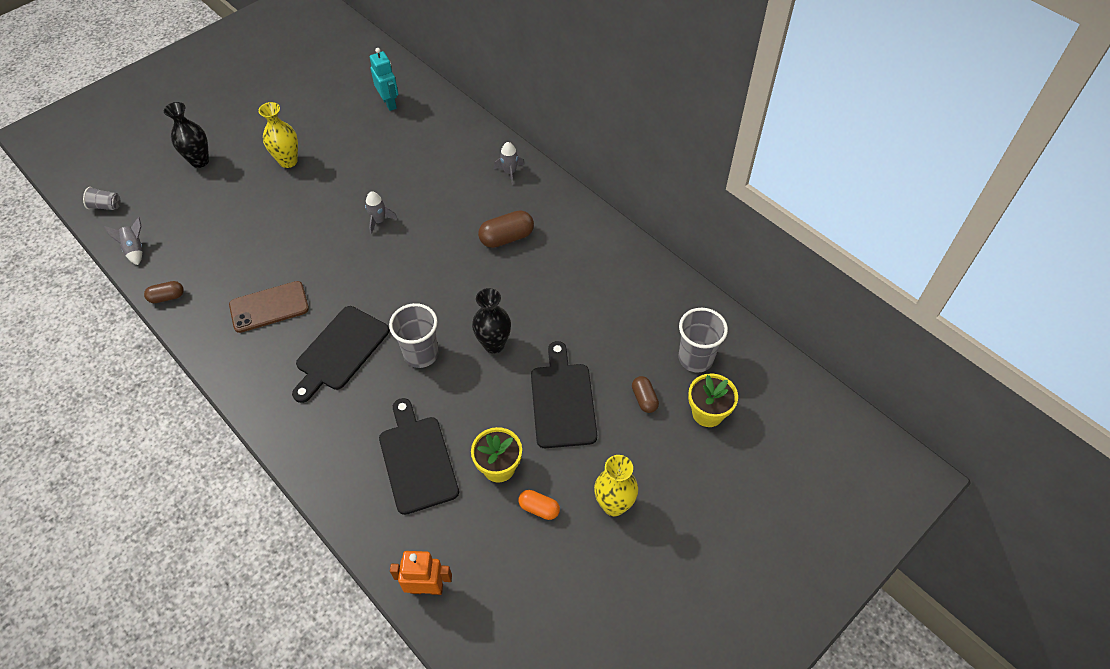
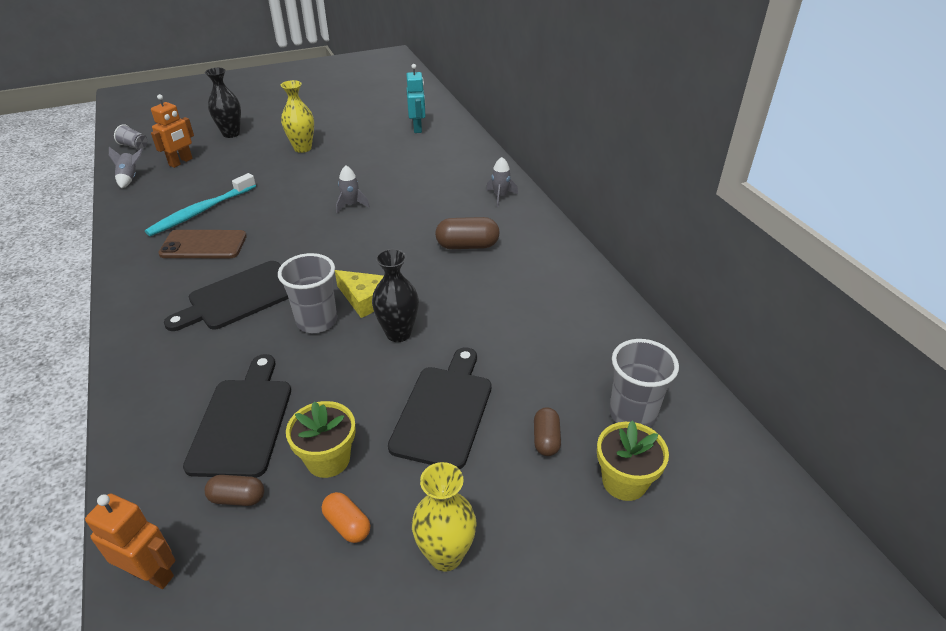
camera: 20 degrees right, 15 degrees down
(167, 297) = (125, 216): brown capsule -> brown capsule (237, 498)
(173, 214) = (181, 162): none -> orange robot
(239, 269) = (201, 211): none -> turquoise toothbrush
(448, 320) = (365, 299): none -> yellow cheese

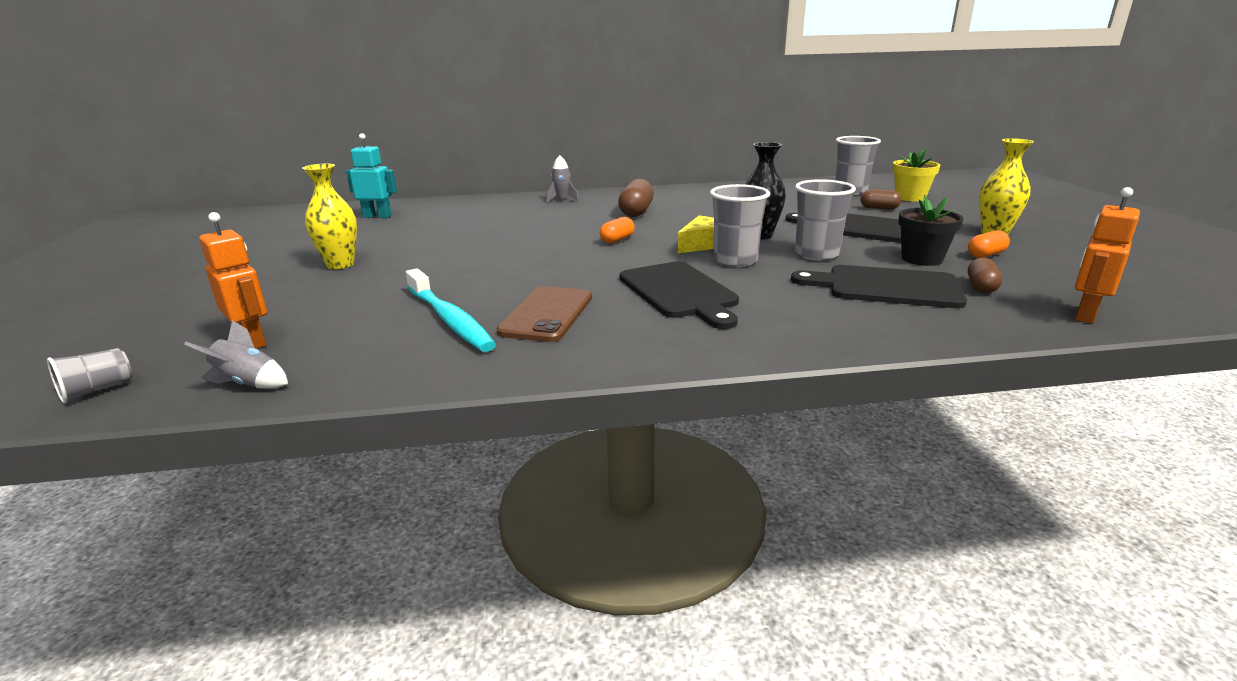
camera: 75 degrees left, 15 degrees down
(231, 134) = (207, 307): black vase -> none
(328, 459) = (921, 259): yellow flower pot -> black flower pot
(339, 375) = (816, 254): none -> grey cup
(351, 205) = (522, 245): grey rocket -> none
(372, 248) = (617, 240): none -> orange capsule

